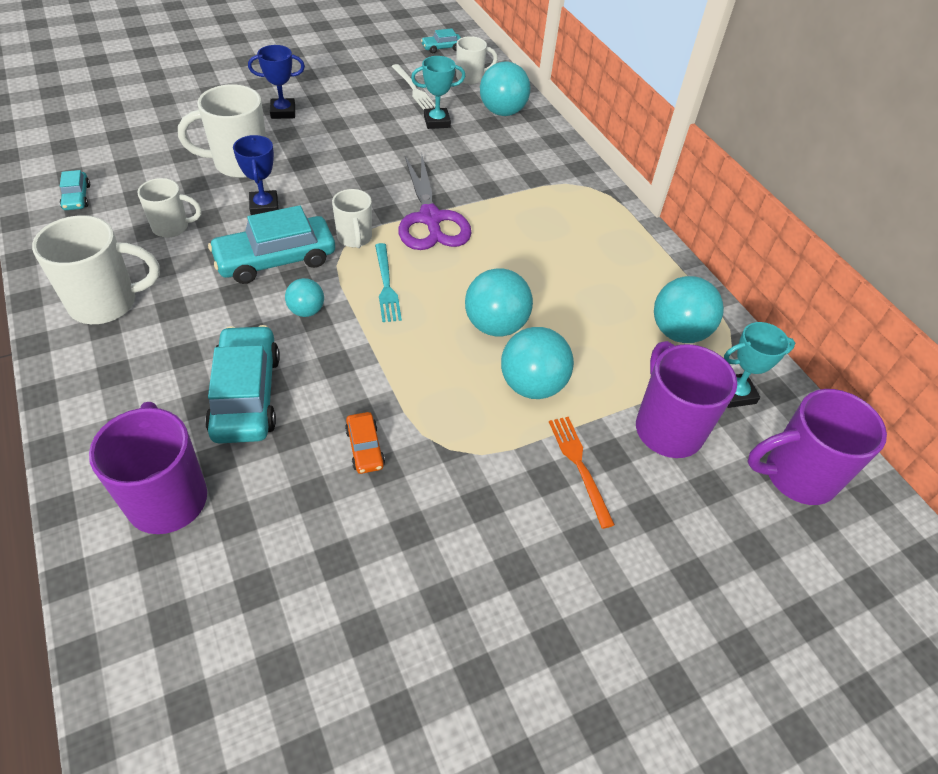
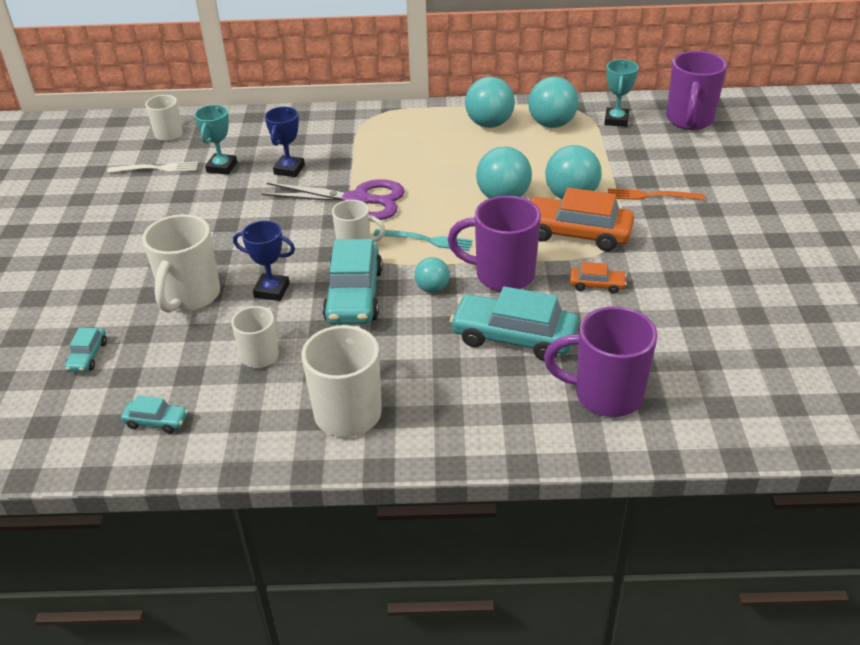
camera: 60 degrees left, 10 degrees down
(283, 112) = (123, 254): blue trophy -> blue trophy (289, 169)
(442, 48) = (102, 138): turquoise car -> turquoise car (87, 356)
(458, 406) = (576, 233): none -> orange car
(502, 112) = (237, 130): turquoise ball -> turquoise ball (489, 124)
(667, 428) = (633, 153): purple mug -> purple mug (502, 275)

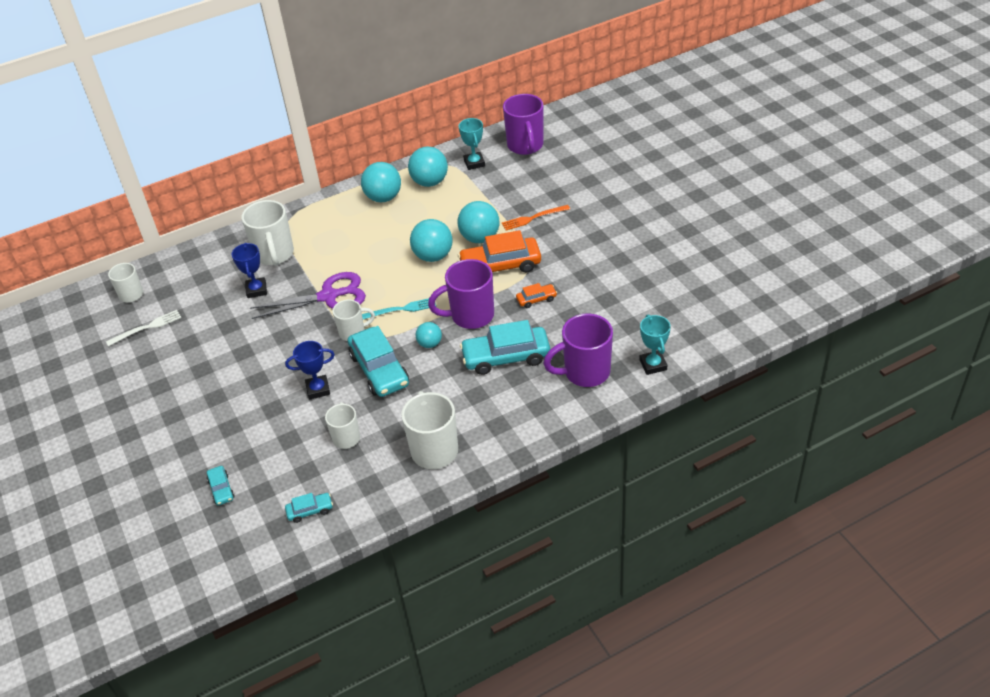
camera: 25 degrees left, 5 degrees up
(190, 297) = (261, 417): white mug -> white mug (274, 255)
(222, 167) = (200, 307): turquoise trophy -> turquoise trophy (653, 365)

